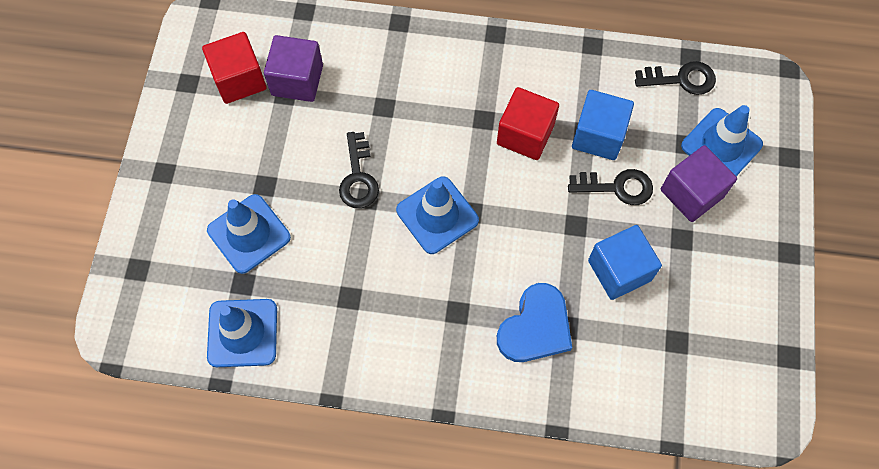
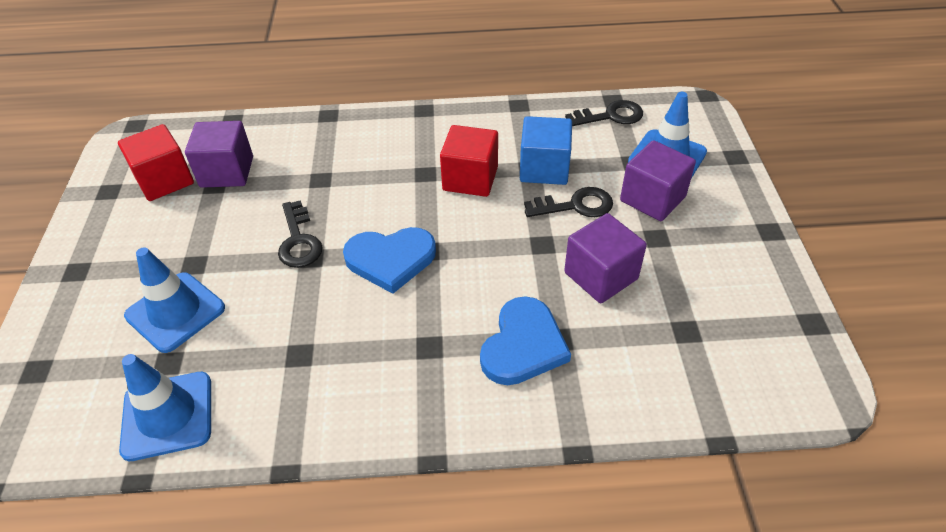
camera: 10 degrees left, 20 degrees down
(437, 215) = (390, 259): blue traffic cone -> blue heart
(619, 270) = (601, 276): blue cube -> purple cube

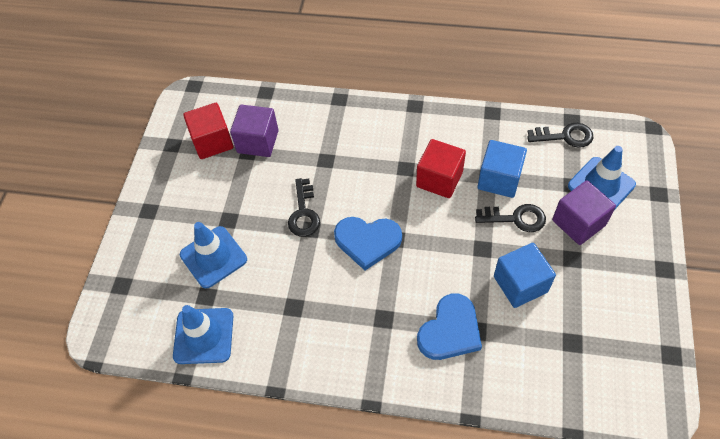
camera: 15 degrees right, 10 degrees up
(601, 276) = (520, 284): purple cube -> blue cube

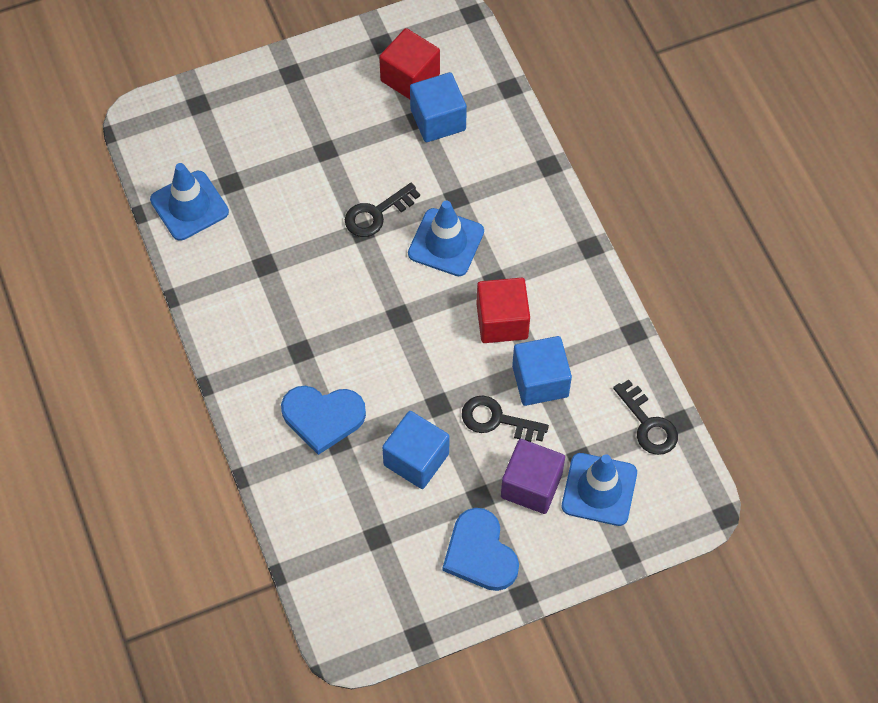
camera: 55 degrees right, 5 degrees up
(213, 257) = (275, 163): blue traffic cone -> blue traffic cone (446, 242)
(258, 142) = (438, 120): purple cube -> blue cube
(367, 241) = (379, 291): blue heart -> blue heart (480, 553)
(515, 218) = (497, 420): black key -> black key turned 135 degrees clockwise

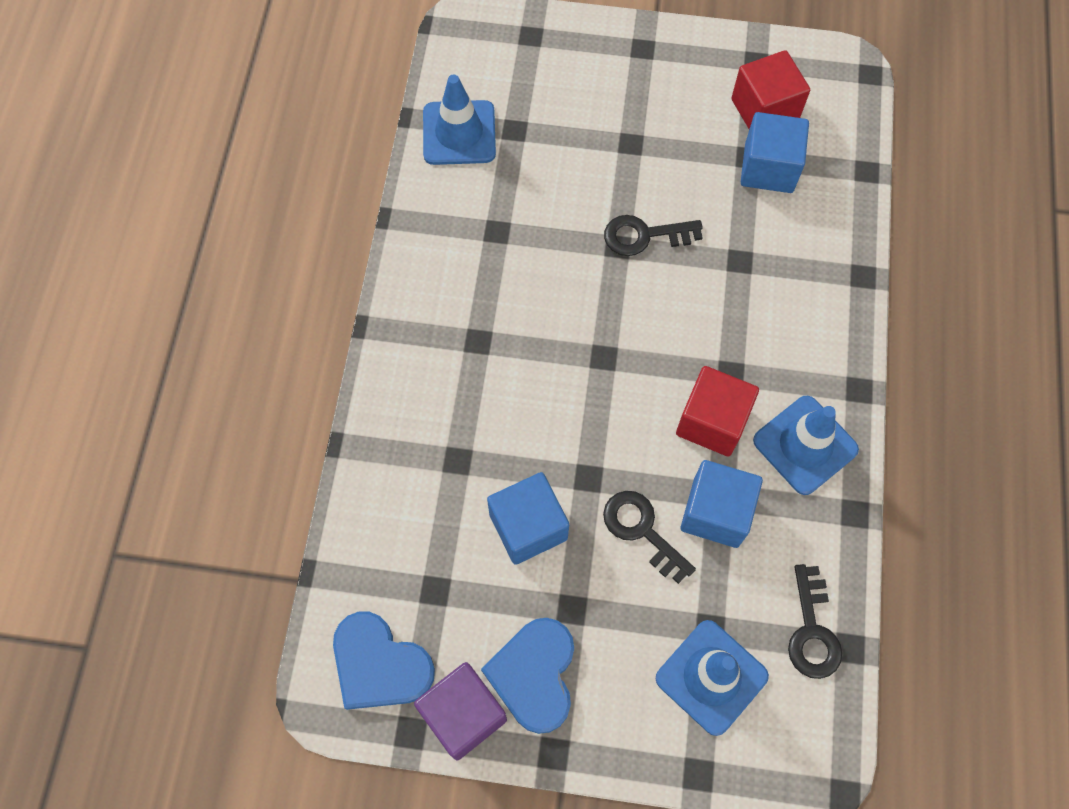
camera: 30 degrees right, 5 degrees up
(323, 417) = (458, 425): blue heart -> blue heart (379, 664)
(446, 242) = (700, 303): blue traffic cone -> blue traffic cone (805, 445)
(531, 485) = (637, 628): purple cube -> purple cube (463, 714)

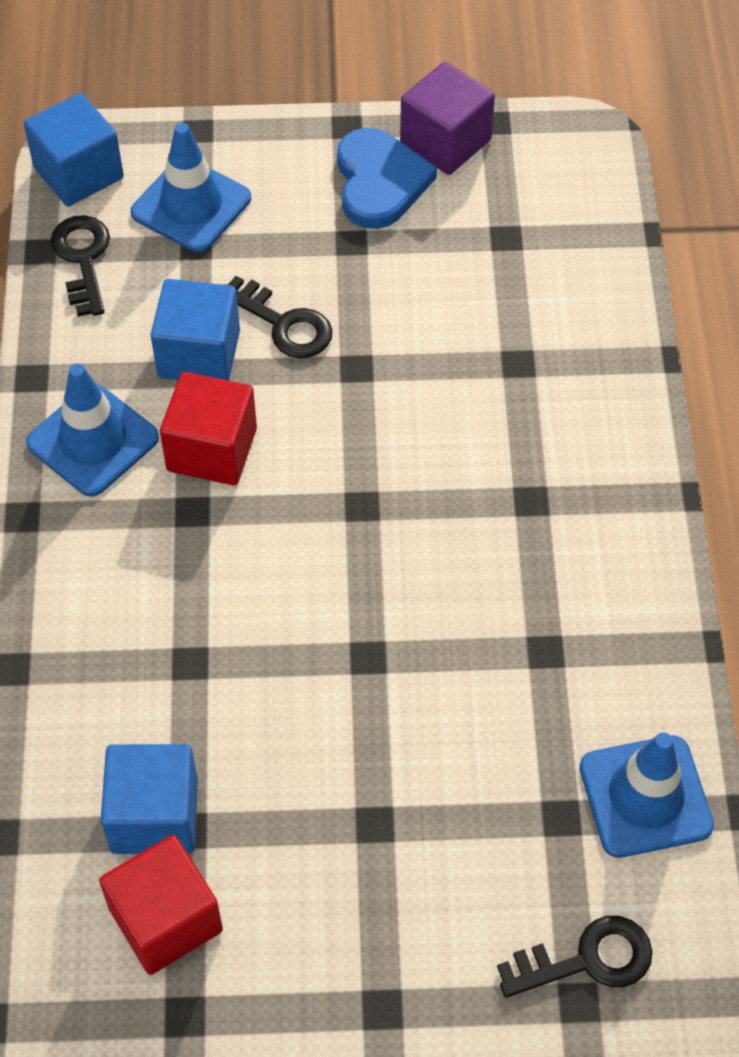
camera: 170 degrees right, 10 degrees down
(379, 664) = (544, 168): blue heart -> none
(528, 526) = (417, 309): blue cube -> blue cube (78, 173)
(645, 235) = (331, 677): black key -> black key (586, 960)

